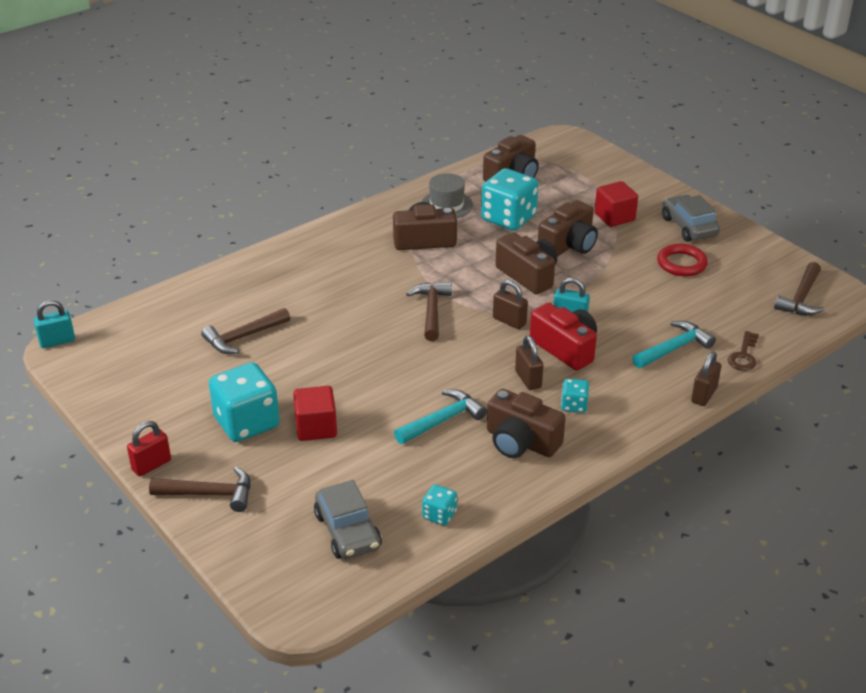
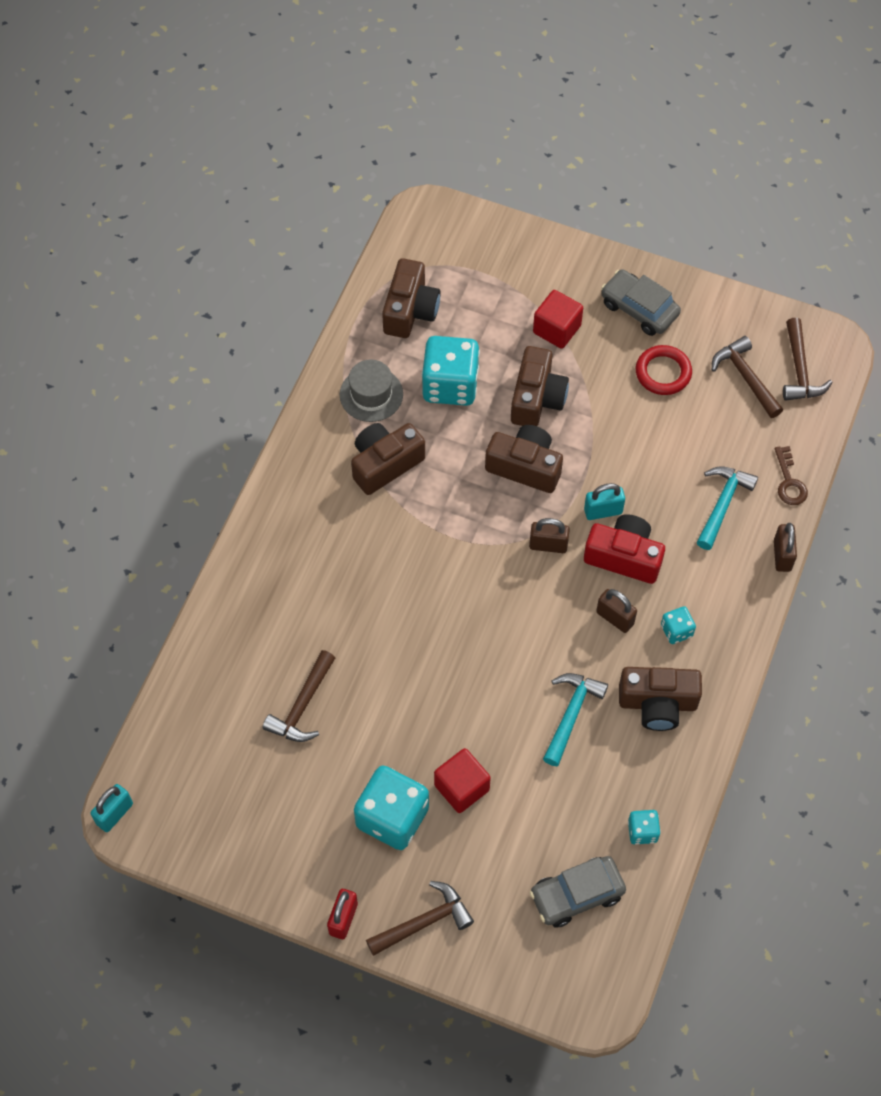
camera: 30 degrees left, 25 degrees up
(347, 531) = (576, 894): grey car -> grey car turned 120 degrees clockwise
(431, 310) = (463, 569): brown hammer -> brown hammer (745, 377)

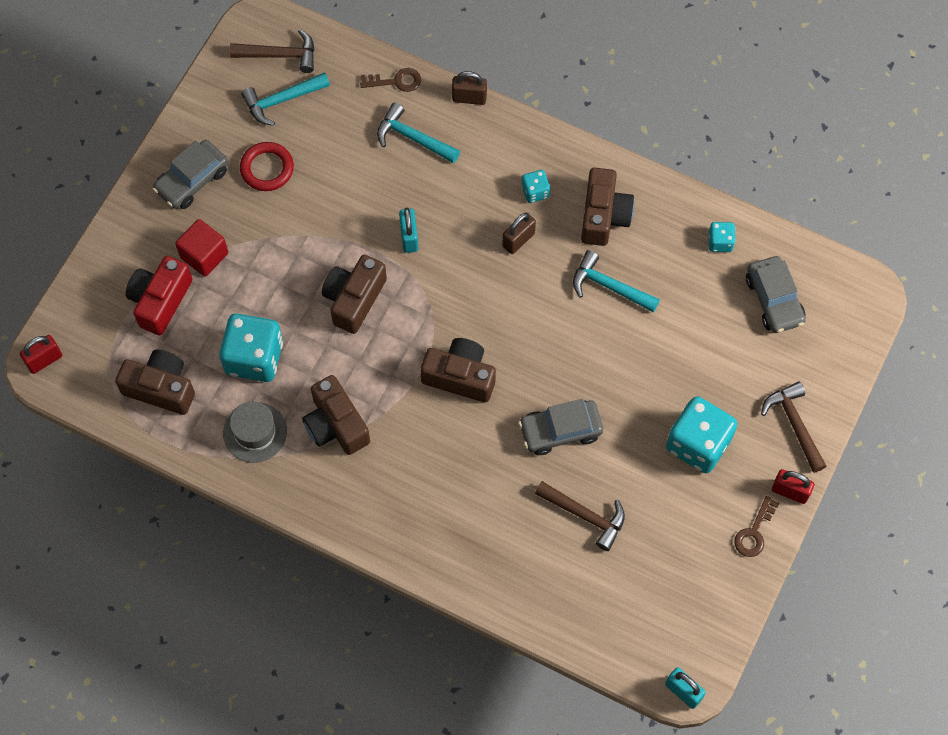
camera: 85 degrees left, 5 degrees up
(293, 881) = (754, 532): none -> brown key
(396, 675) = (560, 430): none -> grey car
(430, 213) = (44, 360): none -> red padlock
(461, 787) = (673, 383): red cube -> none
(537, 398) = (280, 281): brown camera -> brown camera (460, 376)
(548, 545) = (439, 287): brown padlock -> none
(624, 557) = (458, 225): red camera -> red camera (160, 301)
(745, 377) = (281, 100): brown hammer -> turquoise hammer

